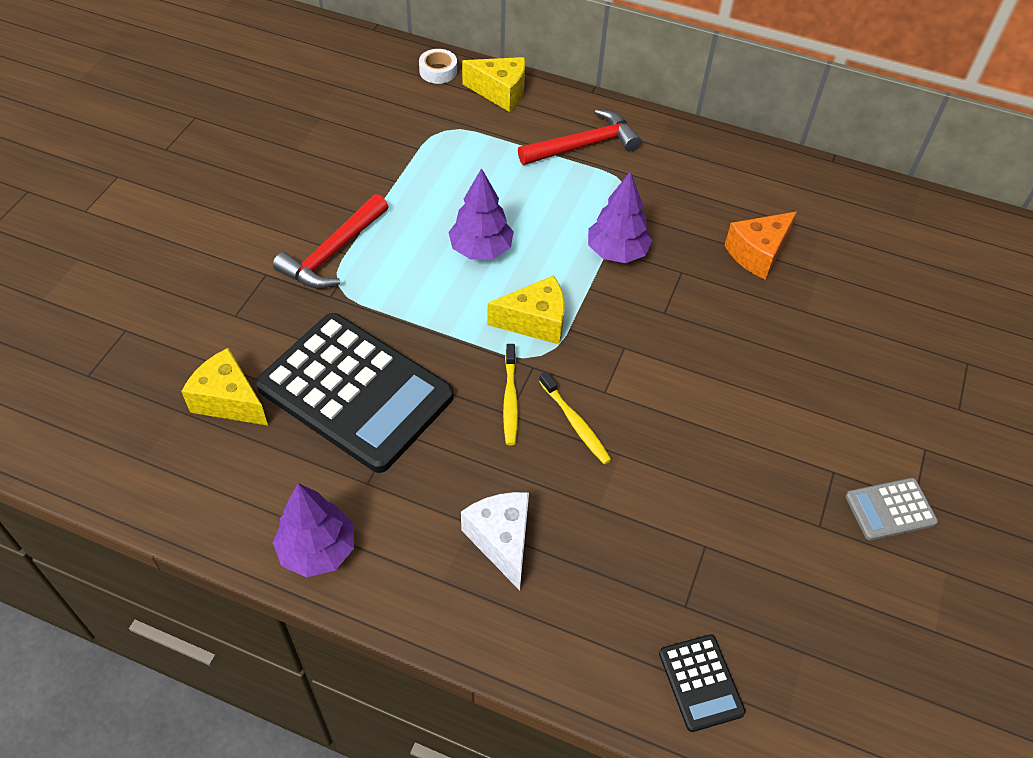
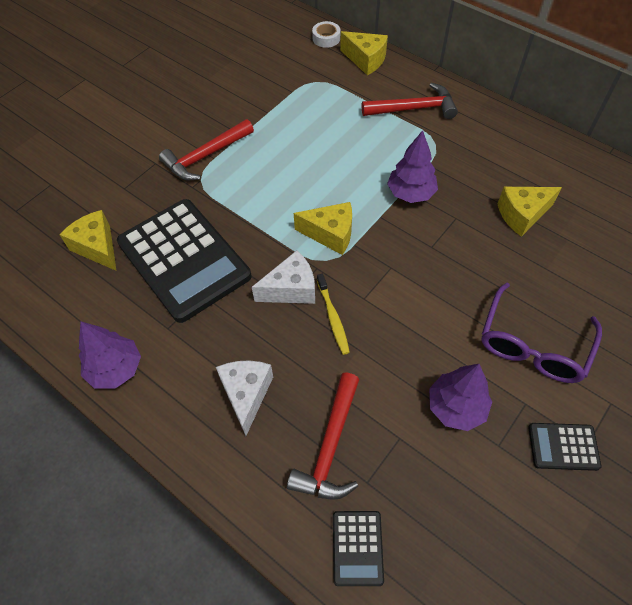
camera: 20 degrees right, 5 degrees up
(481, 250) = (310, 173): purple tree -> purple tree (456, 407)
(510, 399) = (291, 289): yellow toothbrush -> white cheese
(627, 576) = (330, 447): none -> red hammer
(758, 253) = (522, 215): orange cheese -> yellow cheese
(820, 403) = (533, 345): none -> purple glasses
(890, 509) = (563, 446): grey calculator -> black calculator

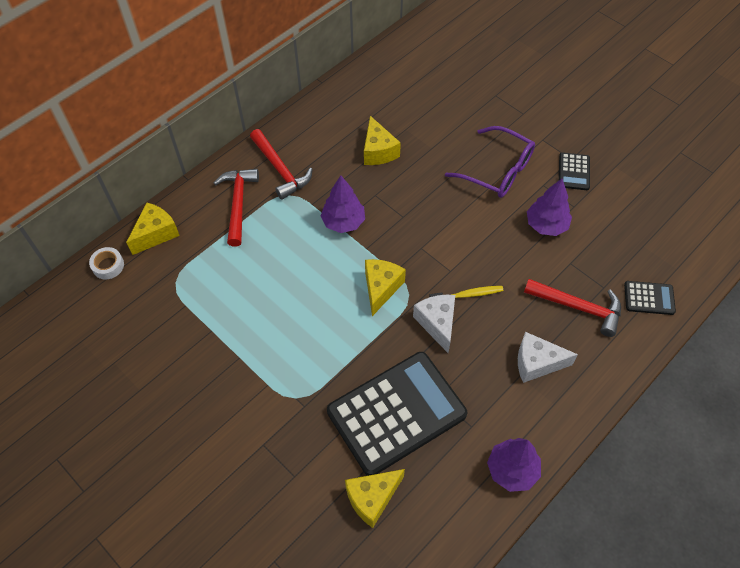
camera: 85 degrees left, 0 degrees up
(205, 156) = (264, 393): red hammer -> red hammer (280, 170)

